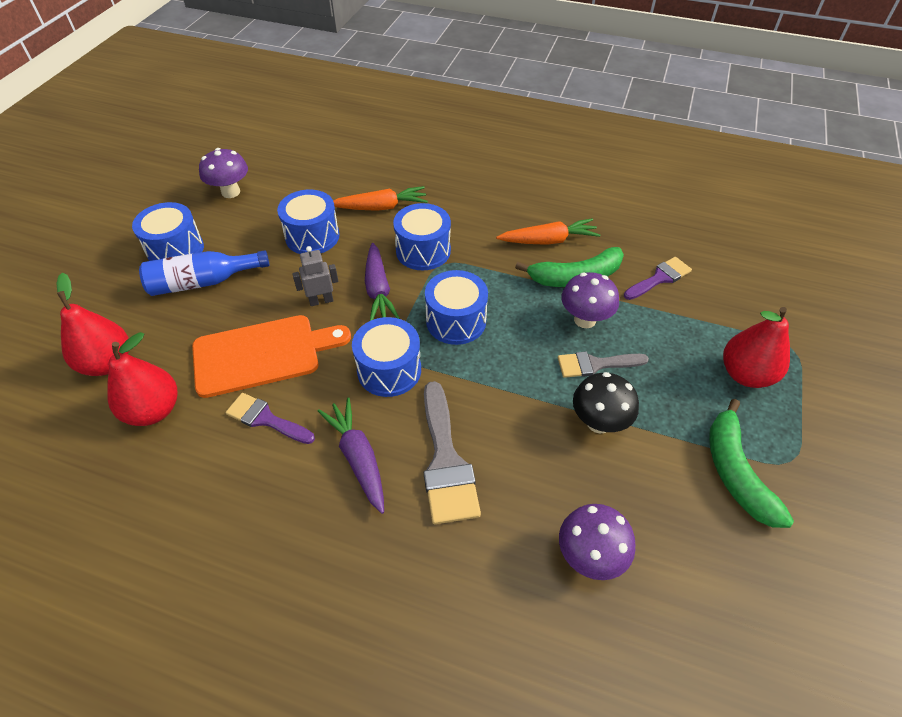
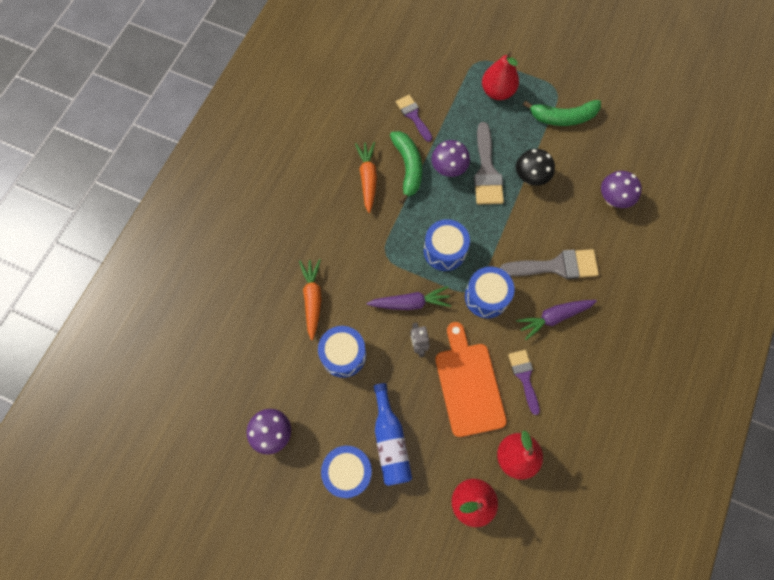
camera: 85 degrees left, 20 degrees up
(266, 419) = (524, 377): purple brush -> purple brush turned 135 degrees clockwise
(423, 251) = (370, 268): blue drum -> none
(595, 364) = (486, 171): grey brush -> grey brush, size x1.59

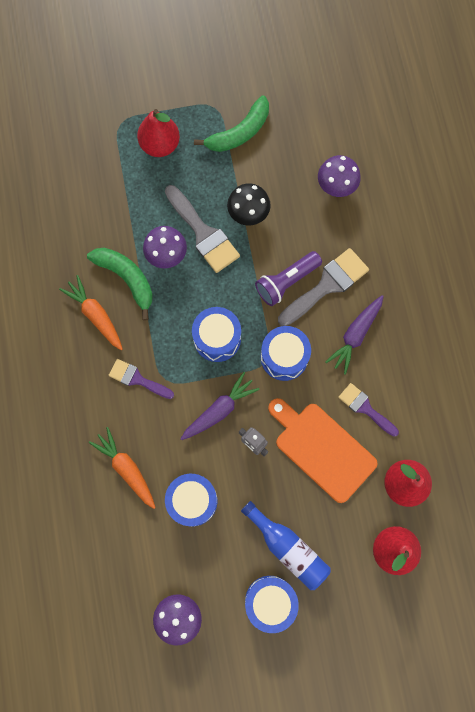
camera: 35 degrees left, 5 degrees up
(413, 116) = (95, 222): purple brush -> purple brush (137, 379)
(526, 244) = (286, 282): none -> purple flashlight

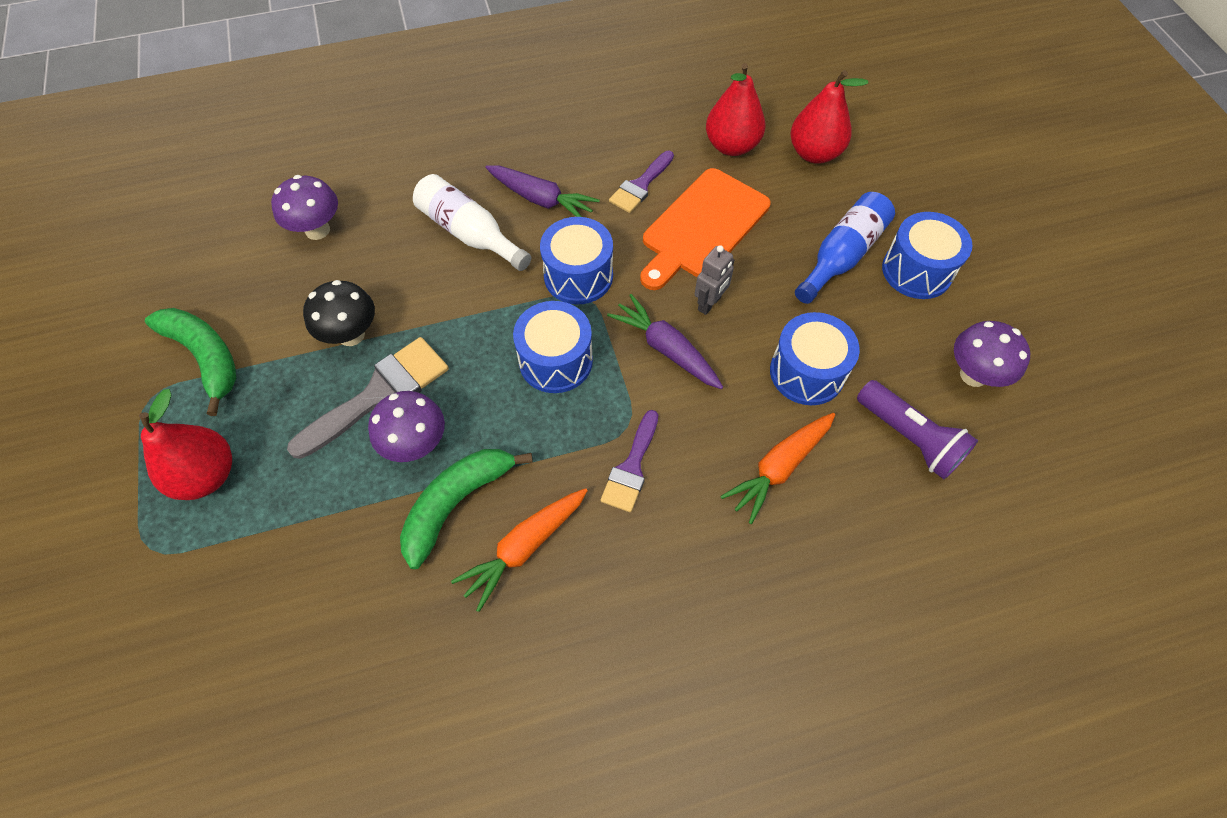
camera: 95 degrees left, 15 degrees down
(286, 282) = (464, 280): purple flashlight -> purple flashlight (909, 438)
(327, 285) = (469, 233): grey brush -> white bottle

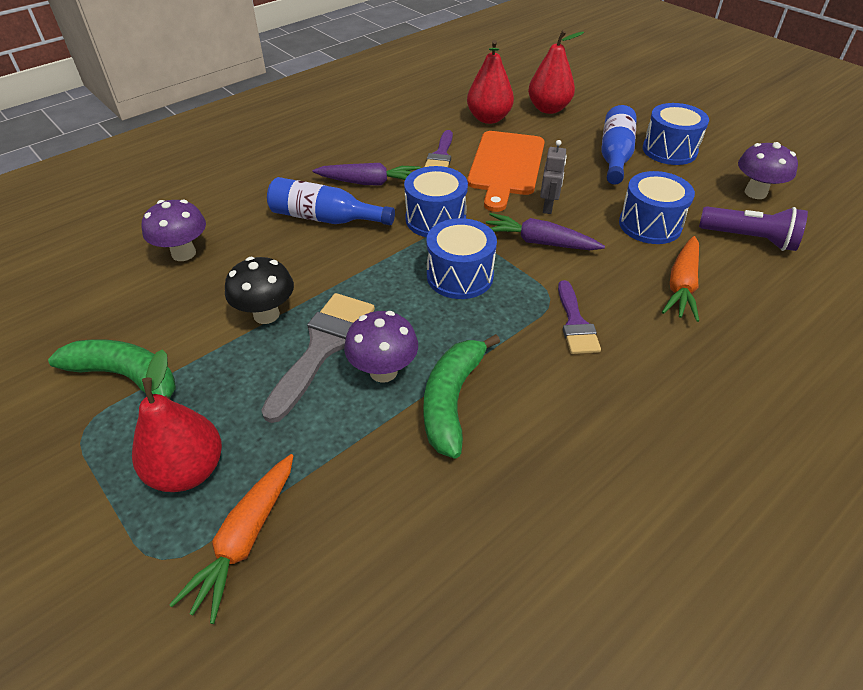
camera: 25 degrees left, 15 degrees down
(469, 233) = (325, 218): white bottle -> blue bottle
(524, 547) = (535, 409): orange carrot -> orange carrot (245, 539)

